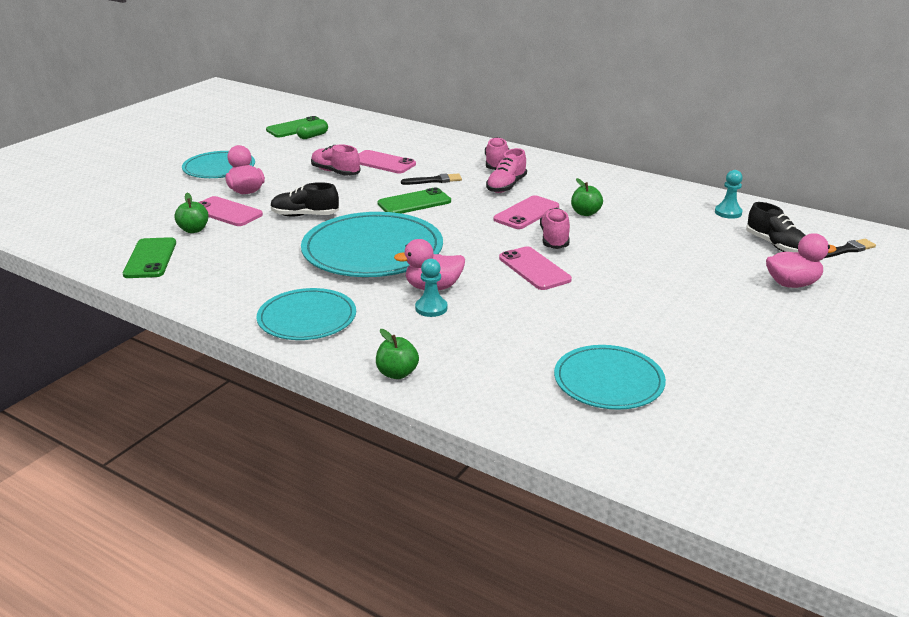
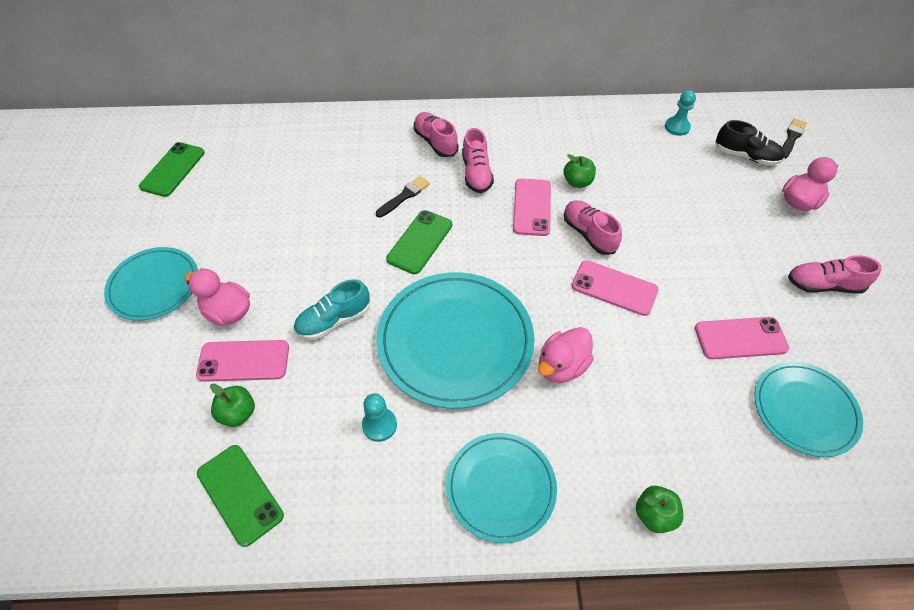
camera: 35 degrees left, 25 degrees up
(305, 215) = (334, 320): black shoe -> turquoise shoe
(313, 136) = (206, 177): green capsule -> none
(335, 172) = (293, 230): pink shoe -> pink shoe (823, 285)
(383, 163) = (326, 190): pink phone -> pink phone (740, 338)
(431, 308) = (589, 399): turquoise pawn -> turquoise pawn (379, 425)

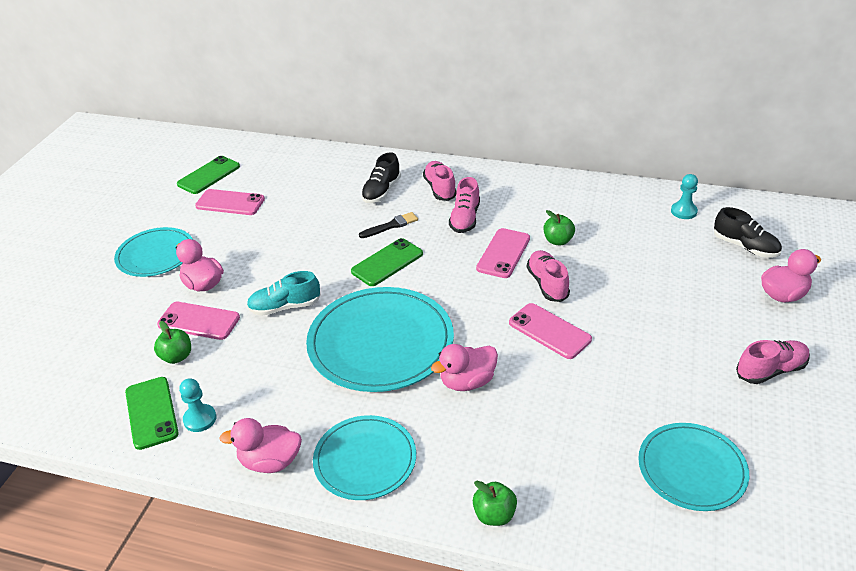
camera: 20 degrees right, 15 degrees down
(376, 156) = (381, 191): none -> black shoe
(379, 425) = (285, 390): turquoise pawn -> turquoise pawn (200, 419)
(402, 519) = (270, 461): none -> pink duck
(740, 338) = (656, 396): pink phone -> pink phone (230, 203)
(791, 138) = (805, 239): black brush -> none
(823, 285) = (771, 370): pink shoe -> pink shoe turned 135 degrees clockwise

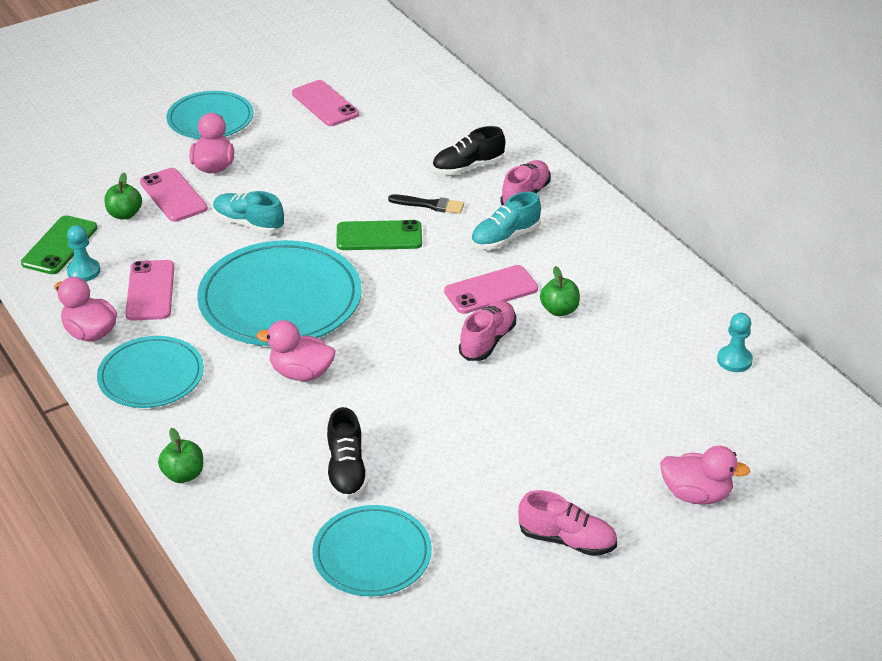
camera: 40 degrees right, 0 degrees up
(209, 175) = (341, 67): green phone -> none
(465, 219) = (505, 238): pink shoe -> turquoise shoe
(549, 331) = (427, 379): pink phone -> pink phone (150, 291)
(745, 247) = (738, 431): black shoe -> black shoe (346, 471)

